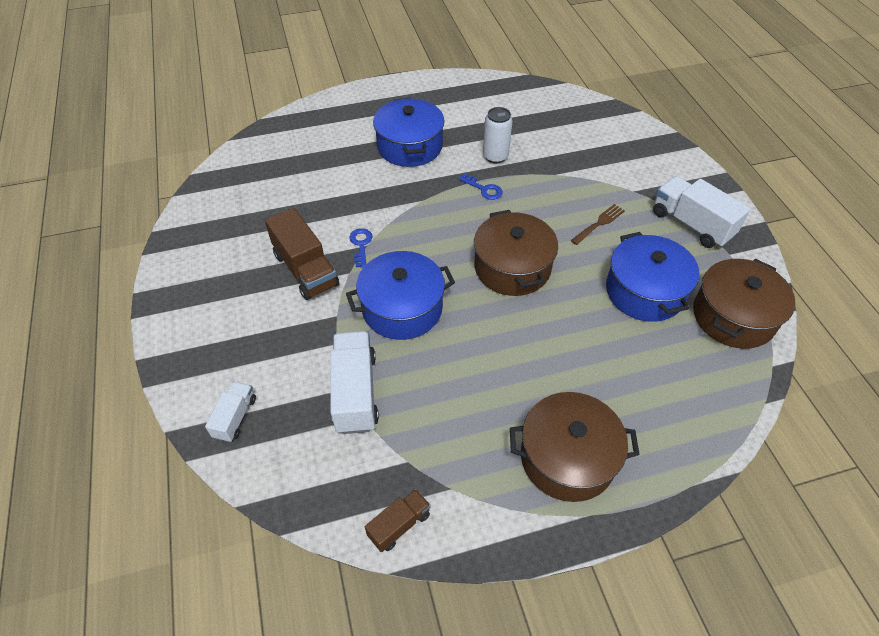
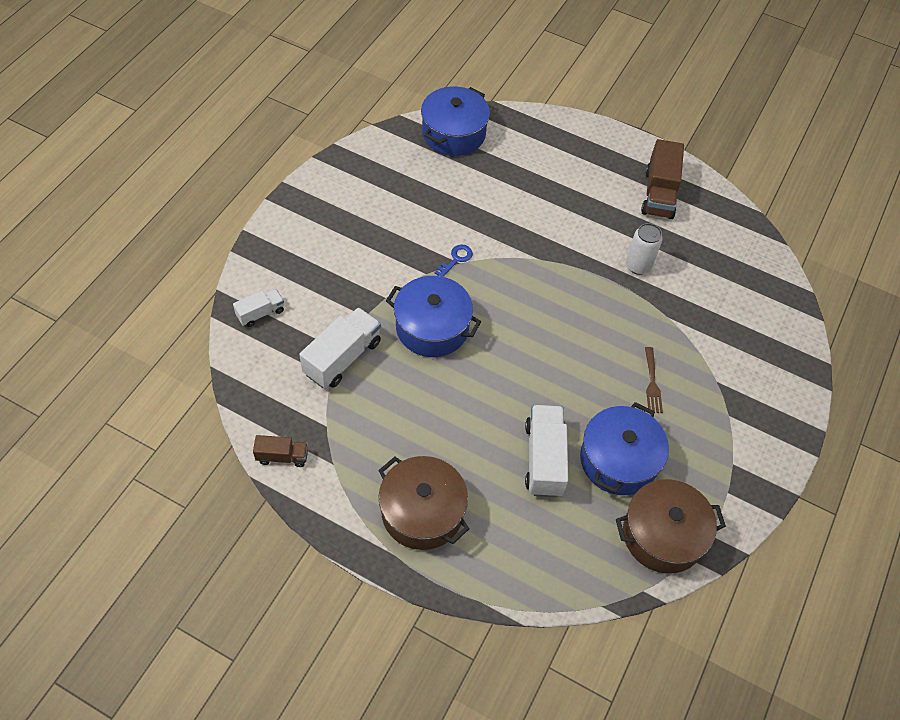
camera: 40 degrees right, 5 degrees up
(306, 270) = (400, 249): brown truck -> brown truck (659, 194)
(410, 146) = (580, 207): blue pot -> blue pot (454, 133)
(484, 189) = (595, 286): blue key -> none
(512, 267) = (542, 362): brown pot -> none
(599, 223) = (652, 383): brown fork -> brown fork turned 90 degrees clockwise
(691, 224) = (728, 445): white truck -> white truck (544, 459)

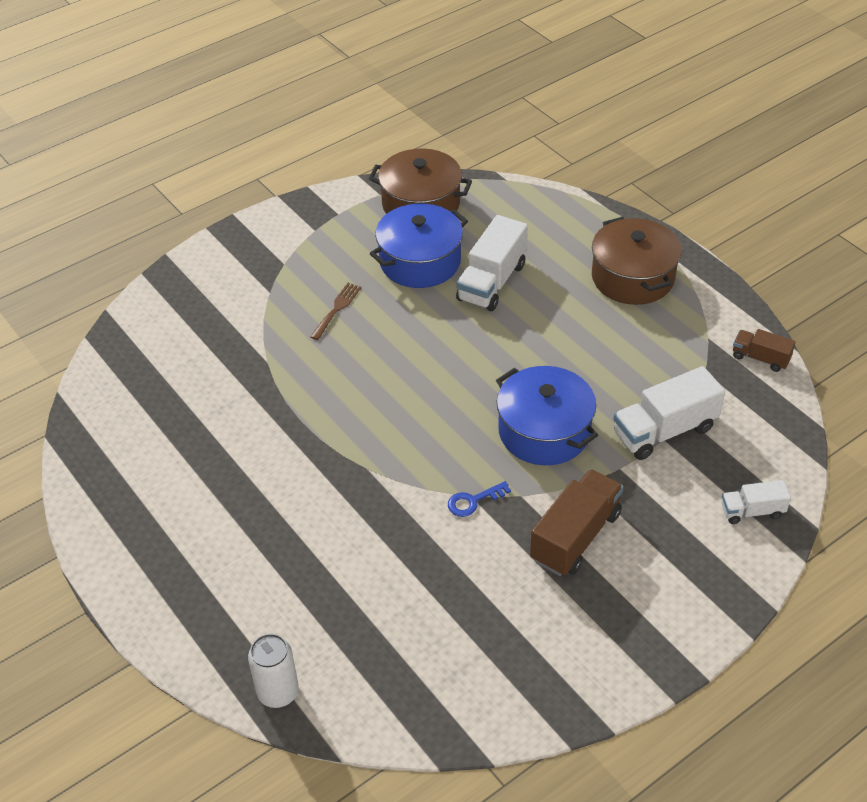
camera: 150 degrees left, 10 degrees down
(454, 133) = (370, 698): blue pot -> none
(638, 266) = (254, 423): white can -> white can (278, 692)
(659, 194) = (150, 502): brown truck -> brown truck (575, 537)

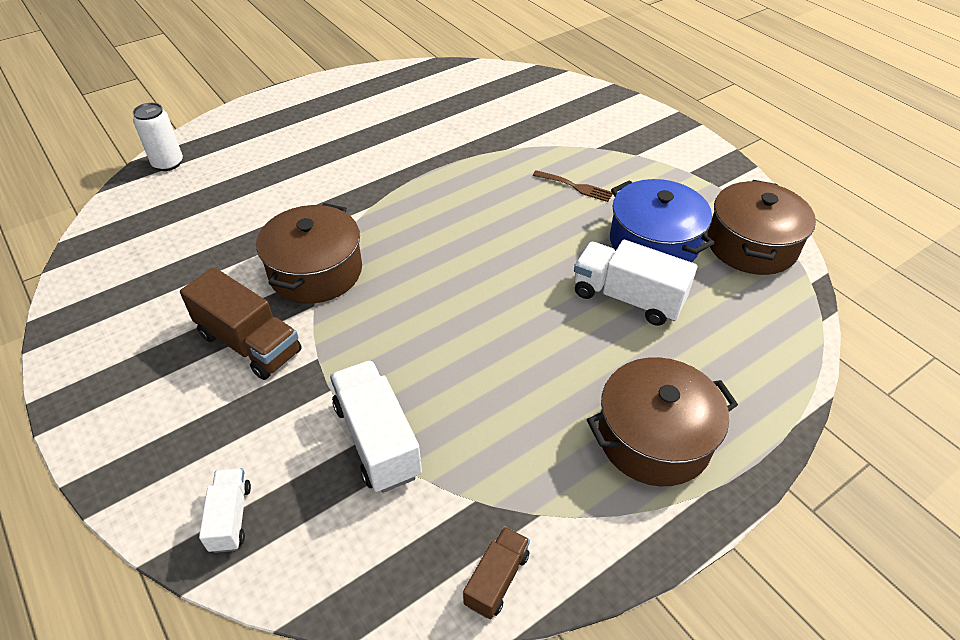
camera: 90 degrees right, 0 degrees up
(473, 501) = (316, 271): blue key -> brown pot
(544, 431) = (395, 328): blue pot -> none

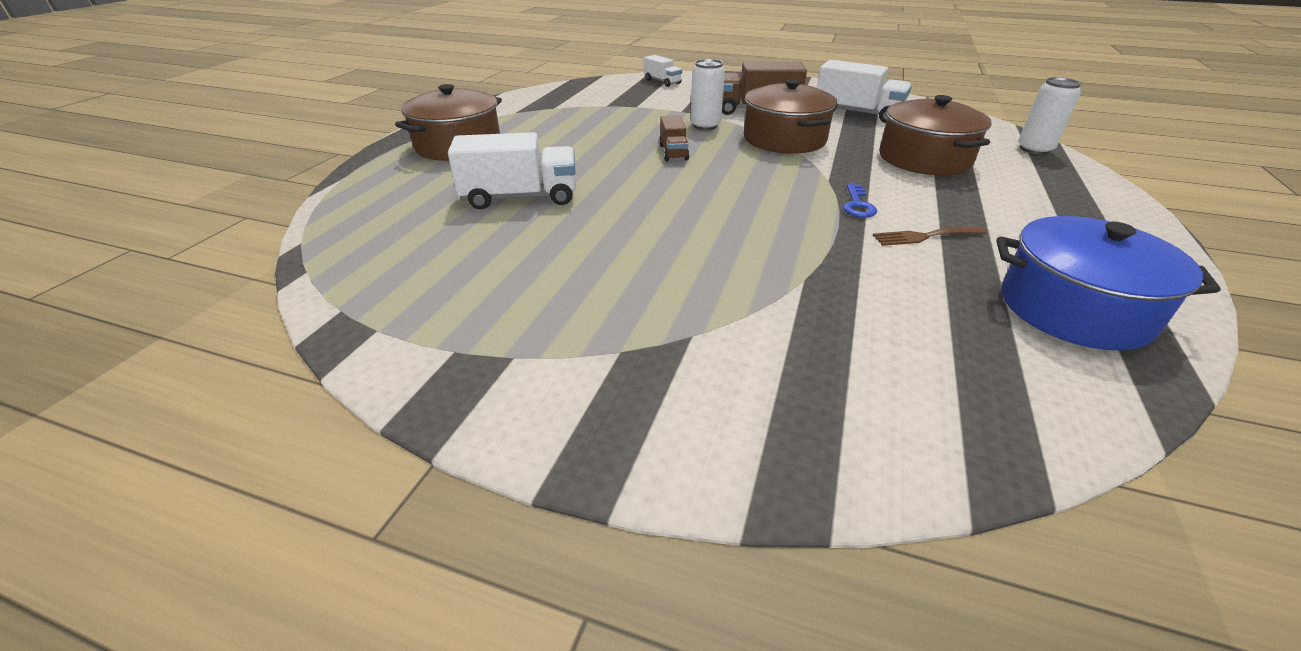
camera: 145 degrees right, 10 degrees down
(350, 337) = (705, 126): none -> white can
(377, 440) = (628, 107): white truck -> white truck (857, 113)
(393, 177) = (857, 205): none -> blue key
(497, 579) = (521, 98): brown truck -> brown truck (673, 152)
(576, 187) = (661, 268): brown fork -> brown fork (924, 236)
(653, 243) = (519, 245): blue pot -> blue pot (1074, 309)
(751, 245) = (389, 285): brown pot -> brown pot (924, 159)

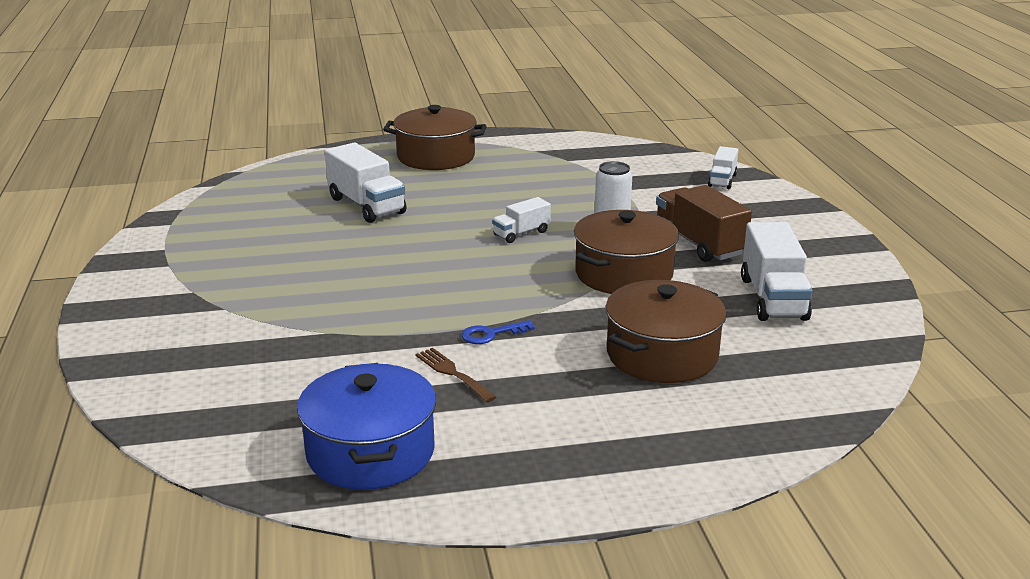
camera: 60 degrees right, 10 degrees down
(673, 152) = (521, 233): brown truck -> white truck
(1034, 149) = (793, 423): white can -> none

